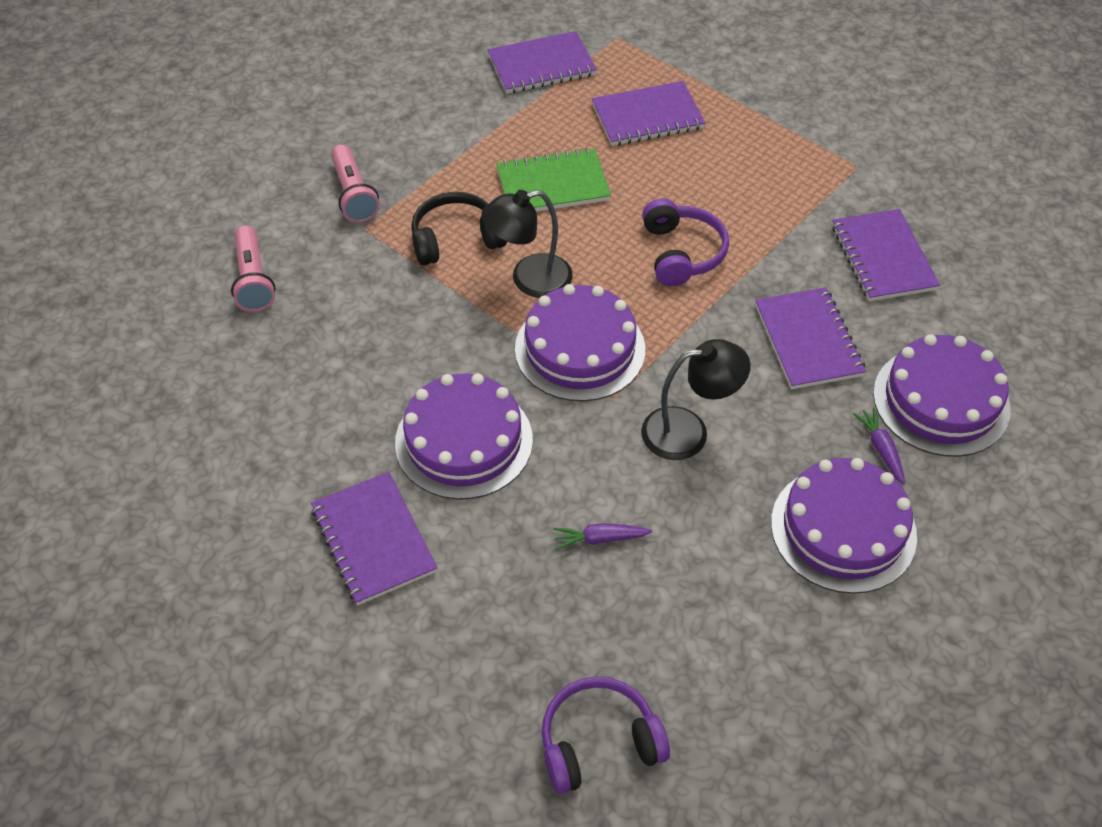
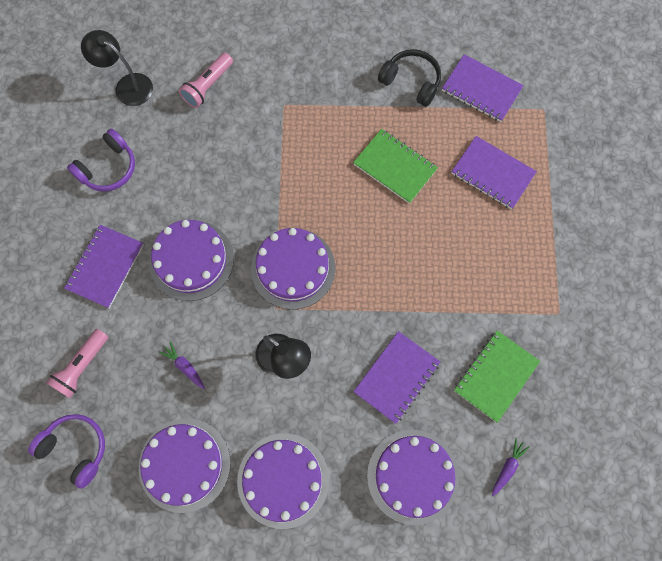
camera: 50 degrees right, 20 degrees up
(353, 195) = (301, 81): pink flashlight -> pink flashlight (82, 366)
(456, 239) = (314, 152): black headphones -> black headphones (411, 82)
(529, 279) = (318, 208): black lamp -> black lamp (127, 86)
(681, 253) = (403, 268): purple headphones -> purple headphones (108, 168)
(733, 623) = (184, 464): none -> purple cake
(881, 449) = (352, 465): purple carrot -> purple carrot (507, 468)
(883, 258) = (495, 376): purple notebook -> green notebook

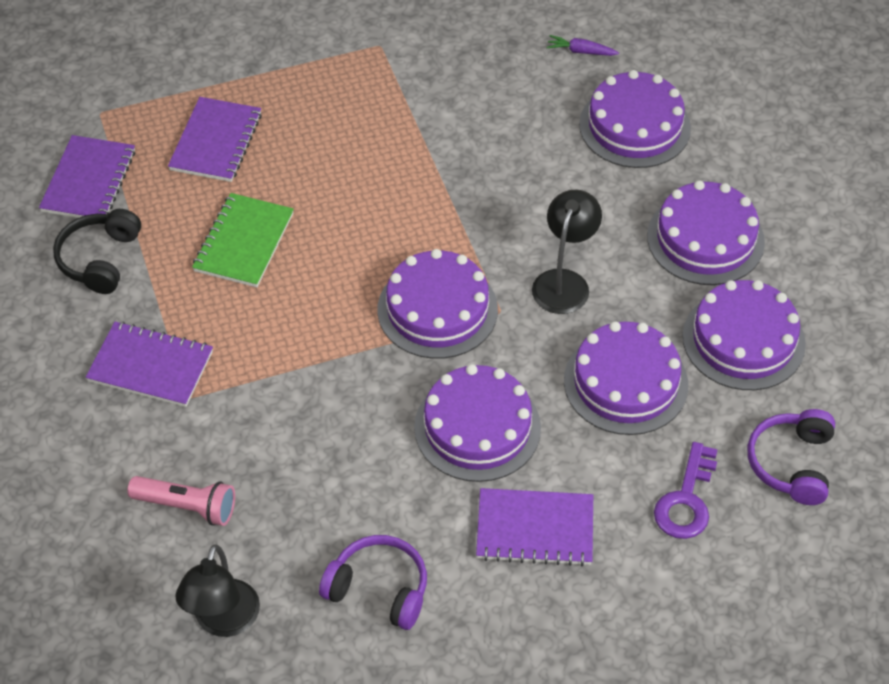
camera: 110 degrees left, 20 degrees down
(82, 366) = (686, 500): pink flashlight -> purple key
(185, 366) = (625, 382): purple carrot -> purple cake
(396, 377) = (529, 168): purple notebook -> purple notebook (150, 366)
(495, 376) = (483, 83): green notebook -> none

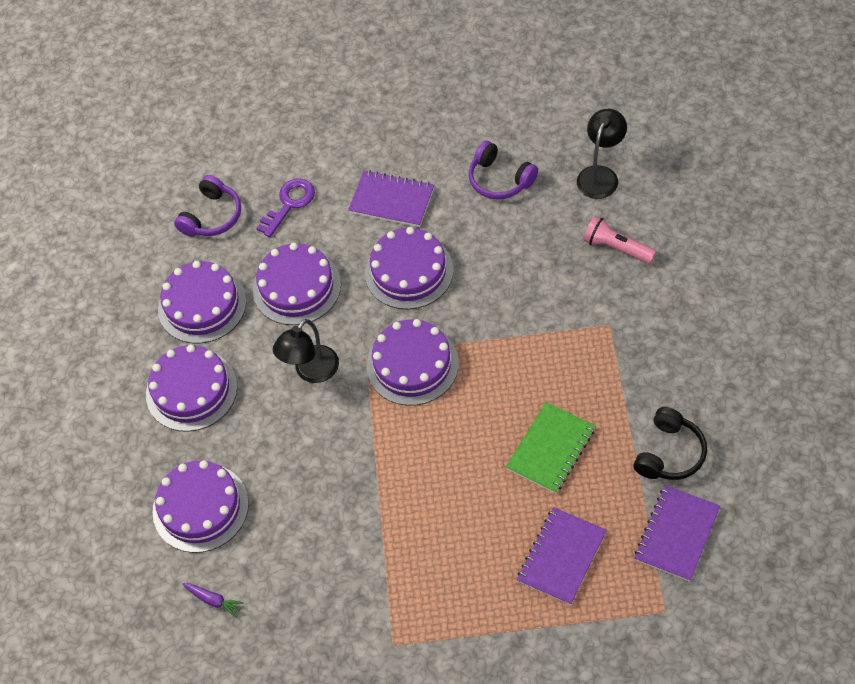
camera: 160 degrees left, 5 degrees up
(150, 366) = (634, 353): purple notebook -> none

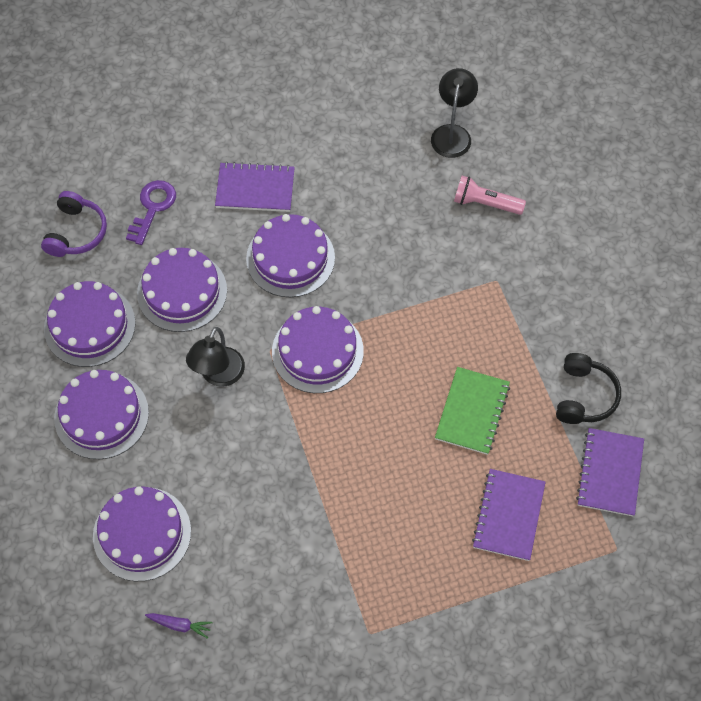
camera: 20 degrees left, 5 degrees up
(500, 179) = (356, 152): purple headphones -> none

